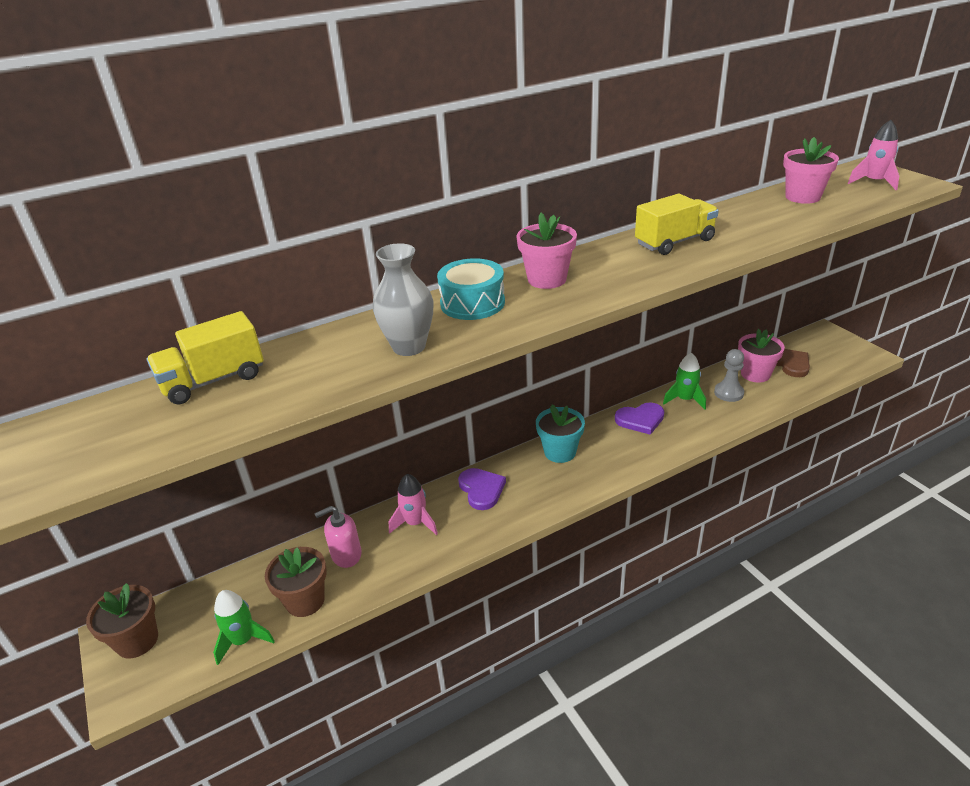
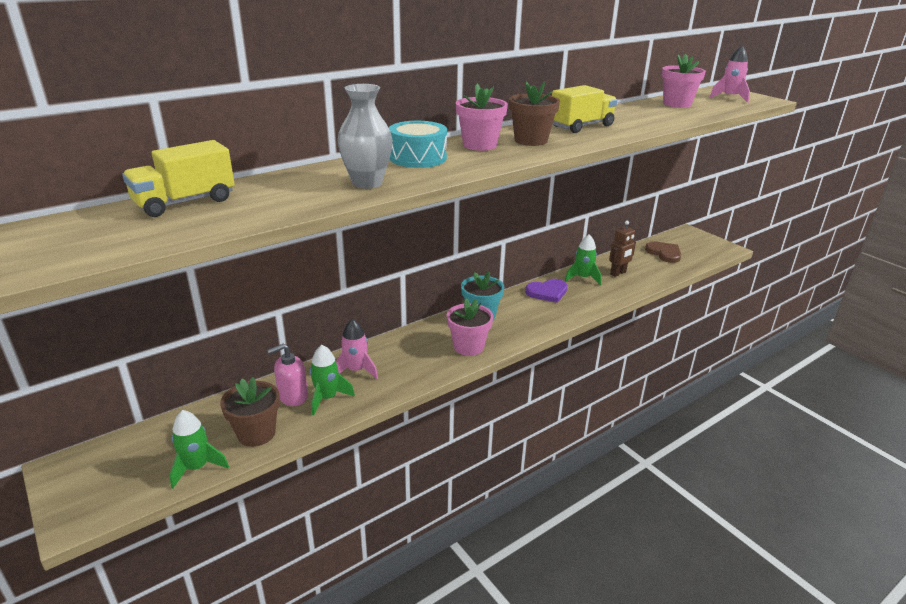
camera: 10 degrees left, 5 degrees down
(137, 640) = (86, 472): brown flower pot -> brown flower pot (531, 140)
(381, 558) = (327, 398): none -> green rocket
(481, 489) = (414, 344): purple heart -> none
(728, 393) = (618, 273): grey pawn -> brown robot
(755, 374) = (638, 260): pink flower pot -> pink flower pot (468, 347)

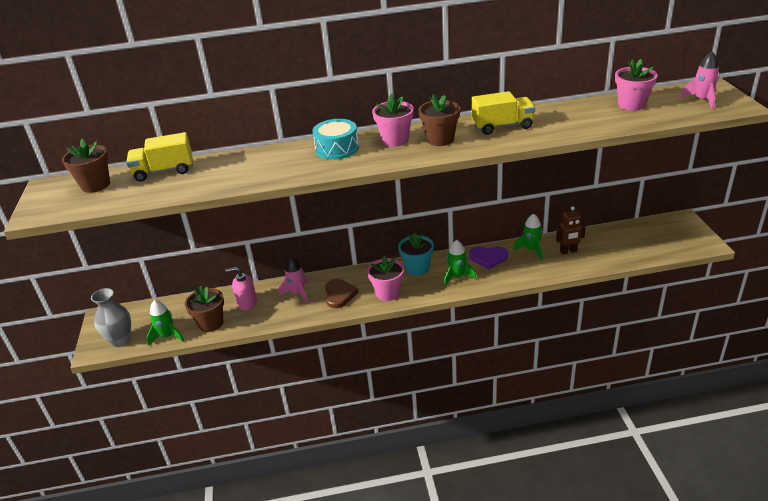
camera: 30 degrees right, 5 degrees up
(72, 230) = (95, 185): none -> brown flower pot
(327, 398) = (266, 309): green rocket -> green rocket (457, 276)
(367, 183) = (280, 170): grey vase -> grey vase (121, 340)
(664, 253) = (633, 239): brown heart -> brown heart (339, 294)

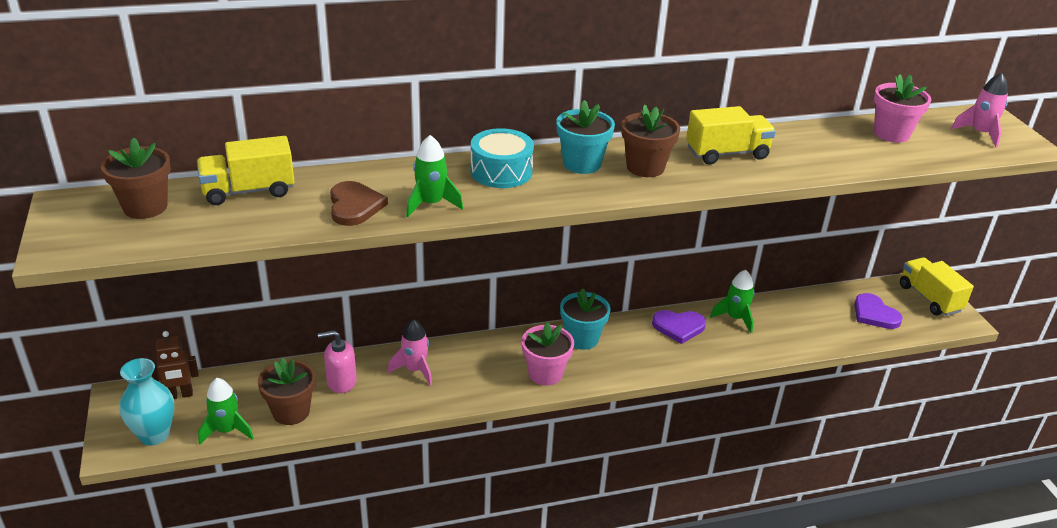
camera: 10 degrees left, 0 degrees up
(121, 340) = (154, 435): grey vase -> turquoise vase
(339, 294) = (476, 374): brown heart -> brown heart (354, 206)
(395, 140) = (582, 164): pink flower pot -> turquoise flower pot
(457, 276) = (639, 353): green rocket -> green rocket (431, 204)
(568, 251) = (785, 322): brown robot -> brown robot (179, 395)
(638, 243) = (874, 314): none -> purple heart
(683, 230) = (929, 298): none -> yellow truck

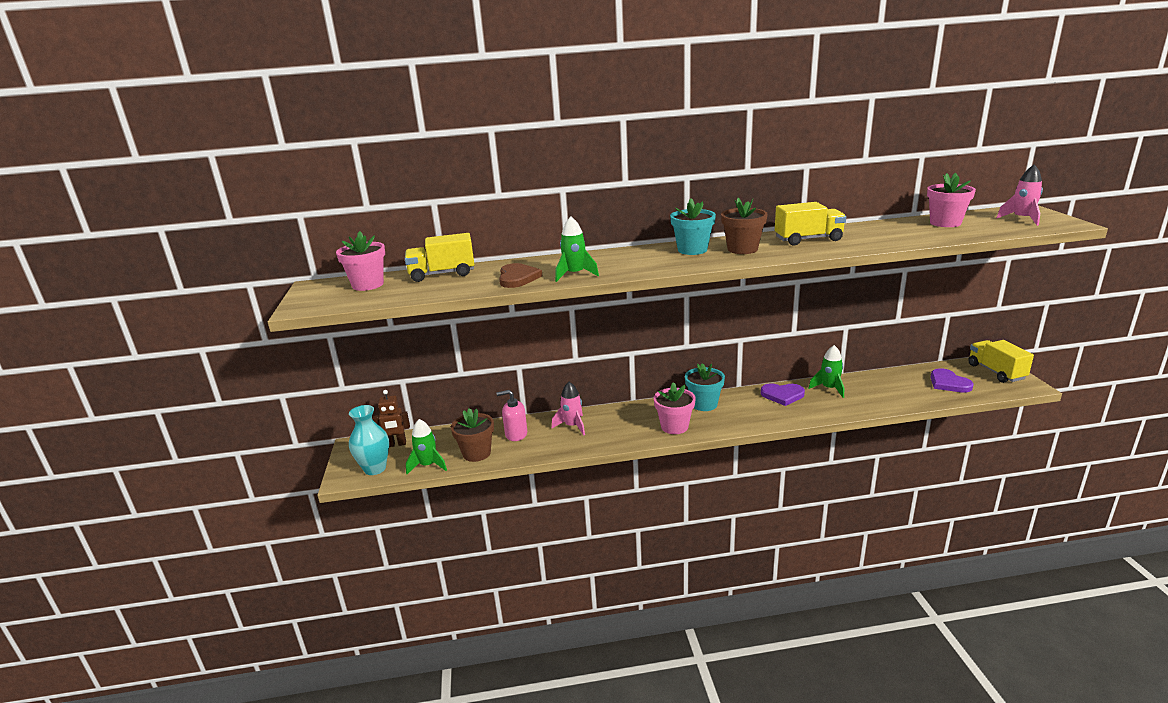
camera: 10 degrees right, 10 degrees down
(145, 207) = (368, 285): brown flower pot -> pink flower pot
(501, 171) = (630, 256): turquoise drum -> none

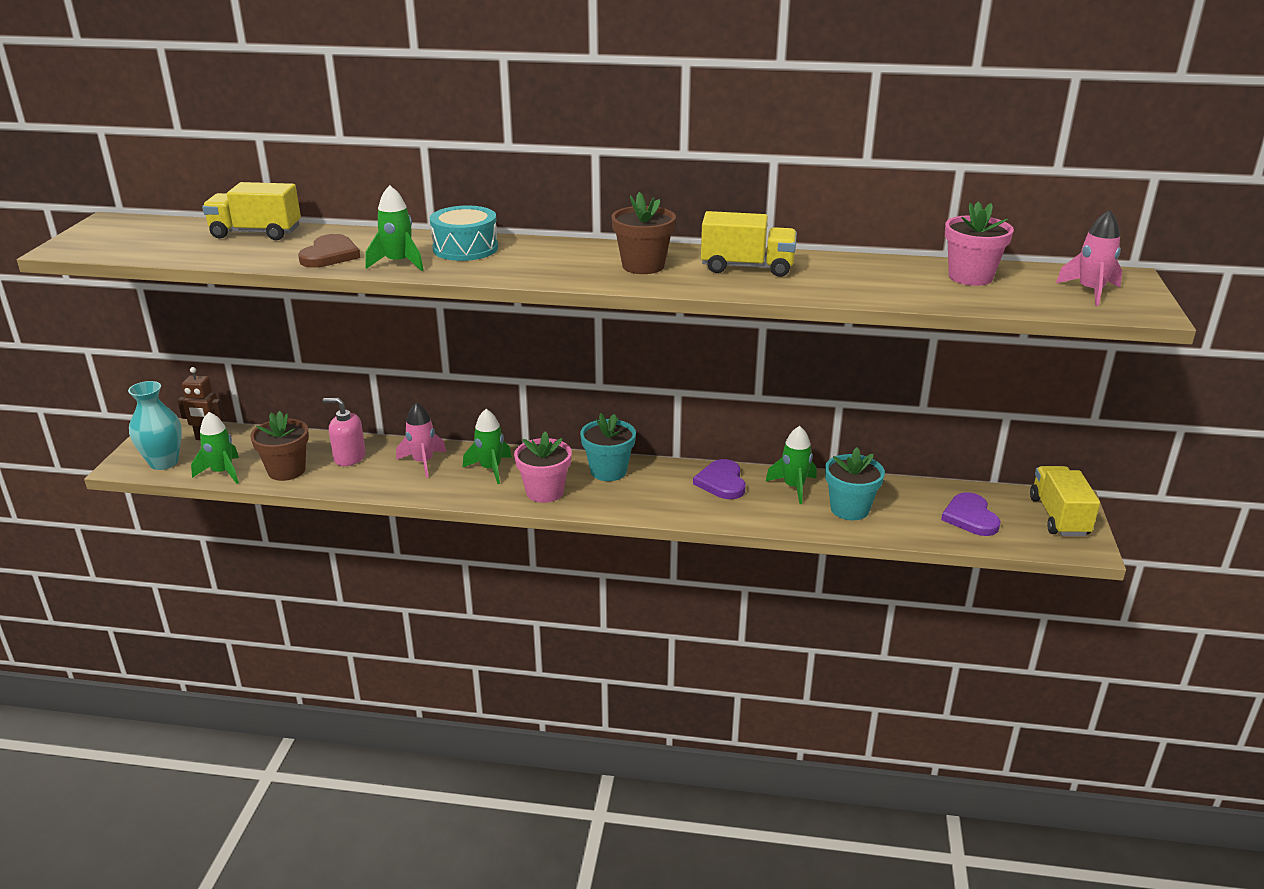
camera: 15 degrees right, 5 degrees up
(368, 285) = (163, 232): pink flower pot -> none
(609, 259) = (465, 248): none -> turquoise drum
(624, 420) = (490, 469): none -> green rocket
(692, 250) = (581, 255): turquoise flower pot -> turquoise flower pot (849, 509)
(782, 395) = (722, 482): purple heart -> purple heart turned 60 degrees clockwise

